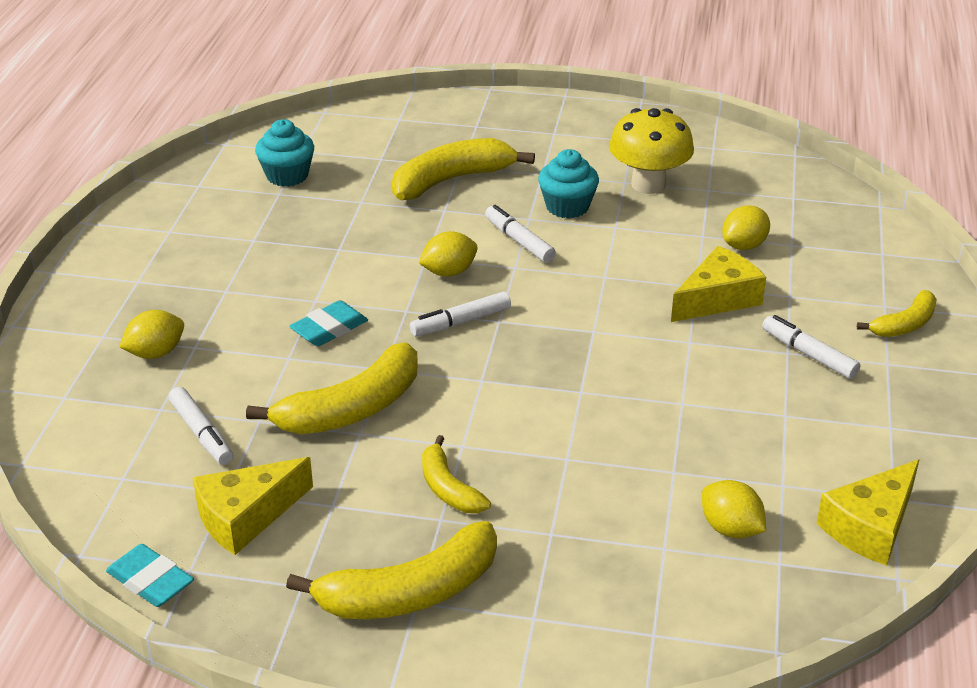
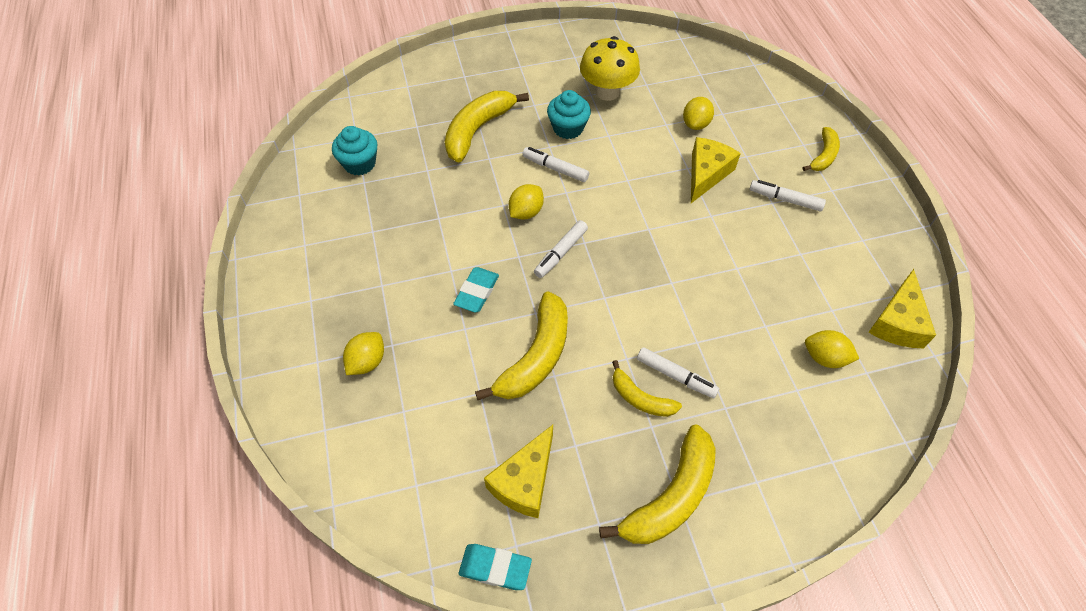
camera: 25 degrees left, 20 degrees up
(201, 433) = (447, 421): white marker -> white marker (676, 376)

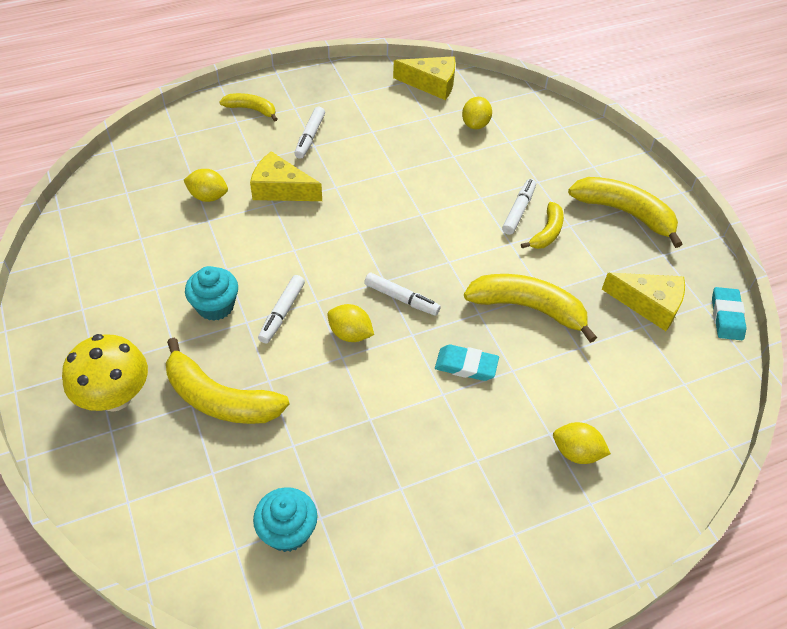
camera: 100 degrees left, 5 degrees down
(607, 92) = (152, 273): yellow mushroom -> yellow mushroom (115, 397)

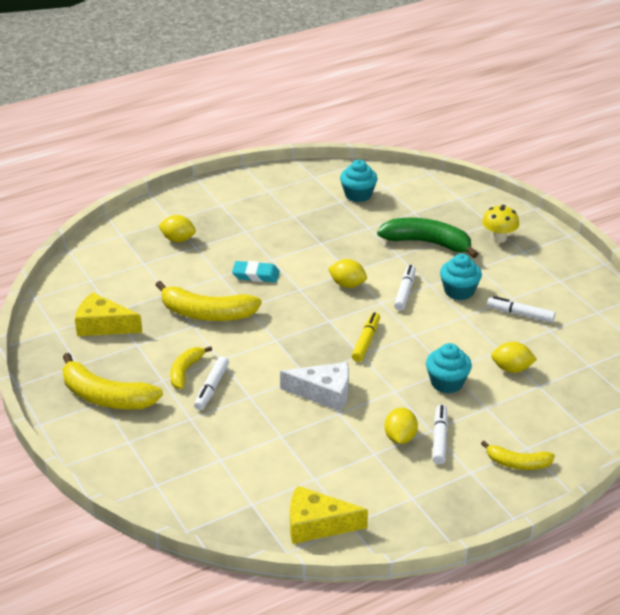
camera: 175 degrees right, 15 degrees down
(115, 397) = (499, 238): yellow mushroom -> yellow mushroom, size x0.66
(219, 399) = (427, 243): yellow banana -> green banana
(281, 189) = (447, 383): yellow cheese -> turquoise cupcake
(349, 247) = (366, 341): none -> yellow marker
(401, 299) = (312, 310): white marker -> white marker (520, 314)
(406, 192) = (324, 393): none -> white cheese
(475, 124) = (258, 475): yellow lemon -> yellow lemon (400, 438)
(726, 316) = (39, 323): turquoise eraser -> none

